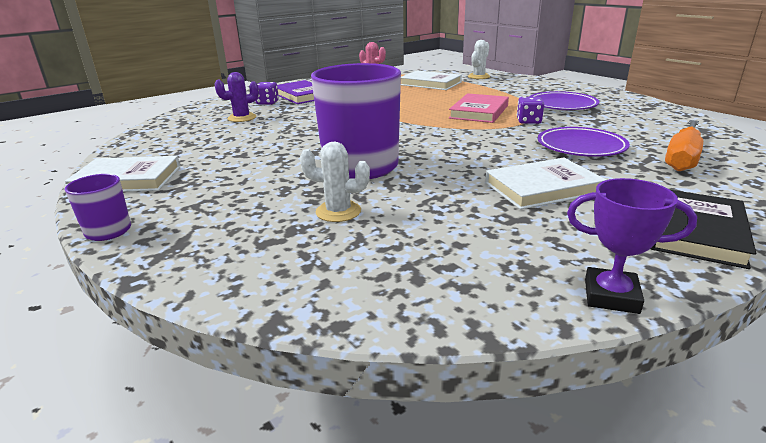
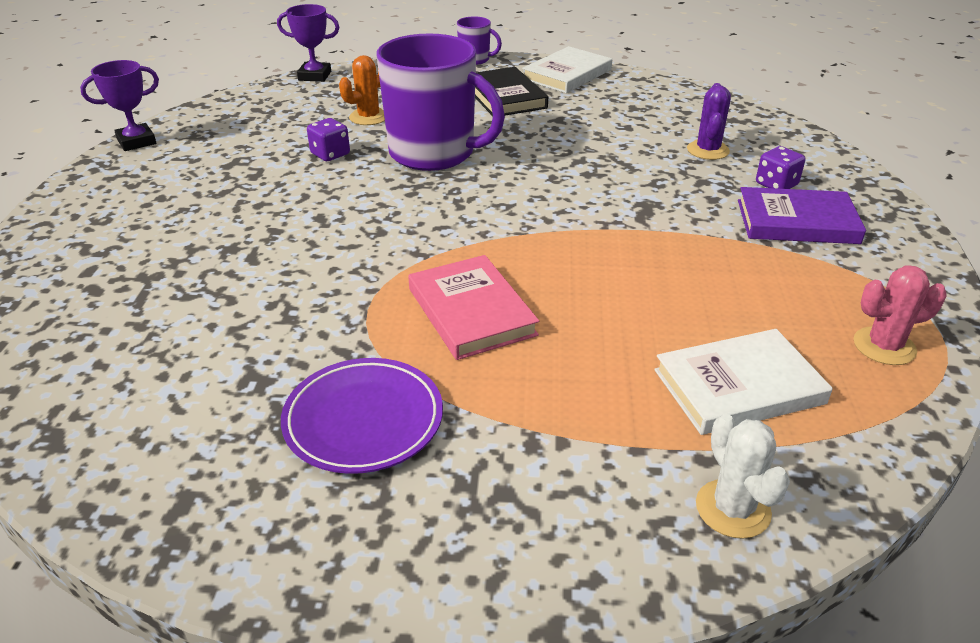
camera: 130 degrees right, 10 degrees up
(268, 303) = (315, 76): none -> purple trophy
(338, 211) = (368, 117): white cactus -> orange cactus
(528, 121) = (364, 319): purple dice -> purple dice (330, 154)
(542, 188) = (236, 200): white book -> none
(581, 147) = (239, 286): purple plate -> none
(682, 158) = (94, 319): orange screwdriver -> none
(696, 231) = (81, 208): black book -> black book (504, 97)

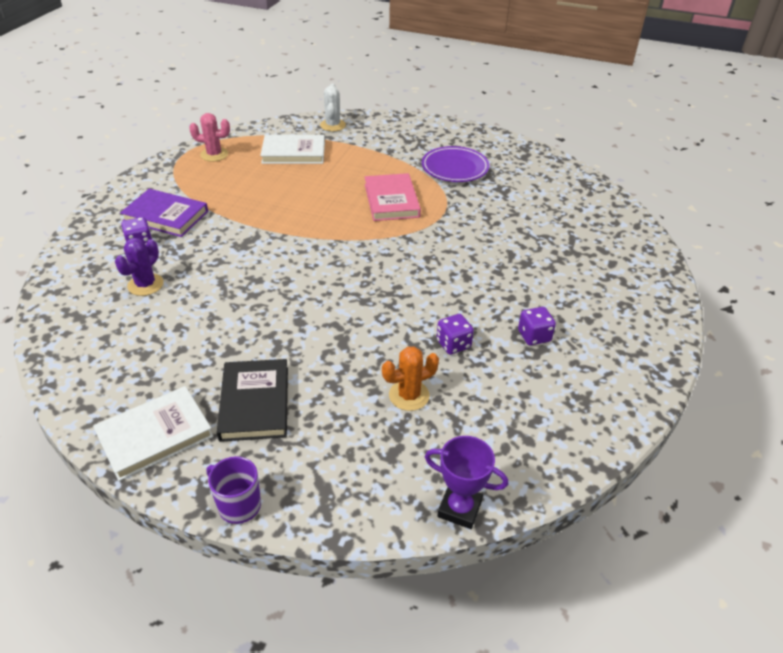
camera: 165 degrees left, 5 degrees up
(136, 142) = (640, 403): purple trophy -> none
(235, 173) = (534, 336): none -> purple dice
(434, 153) = (364, 326): purple mug -> none

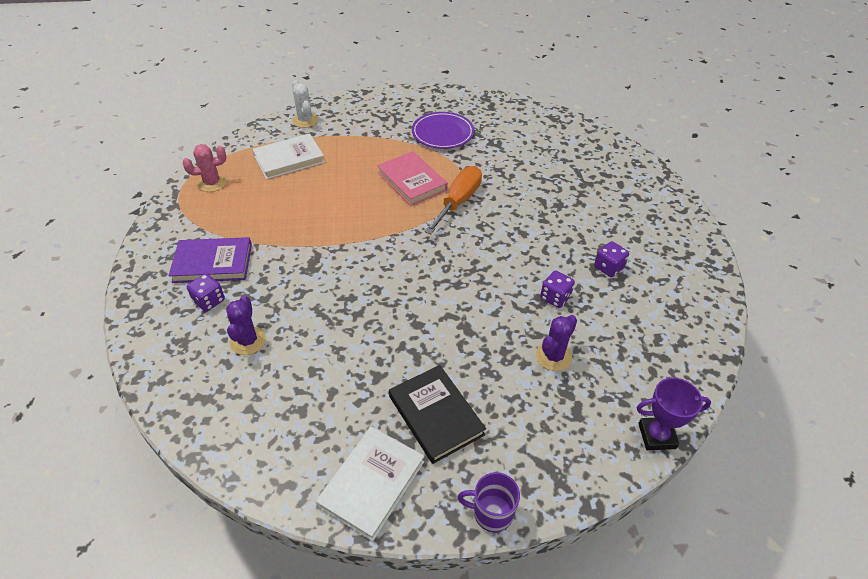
camera: 25 degrees left, 5 degrees up
(409, 395) = (553, 356): orange cactus -> purple cactus
(423, 230) = (458, 201): none -> orange screwdriver

